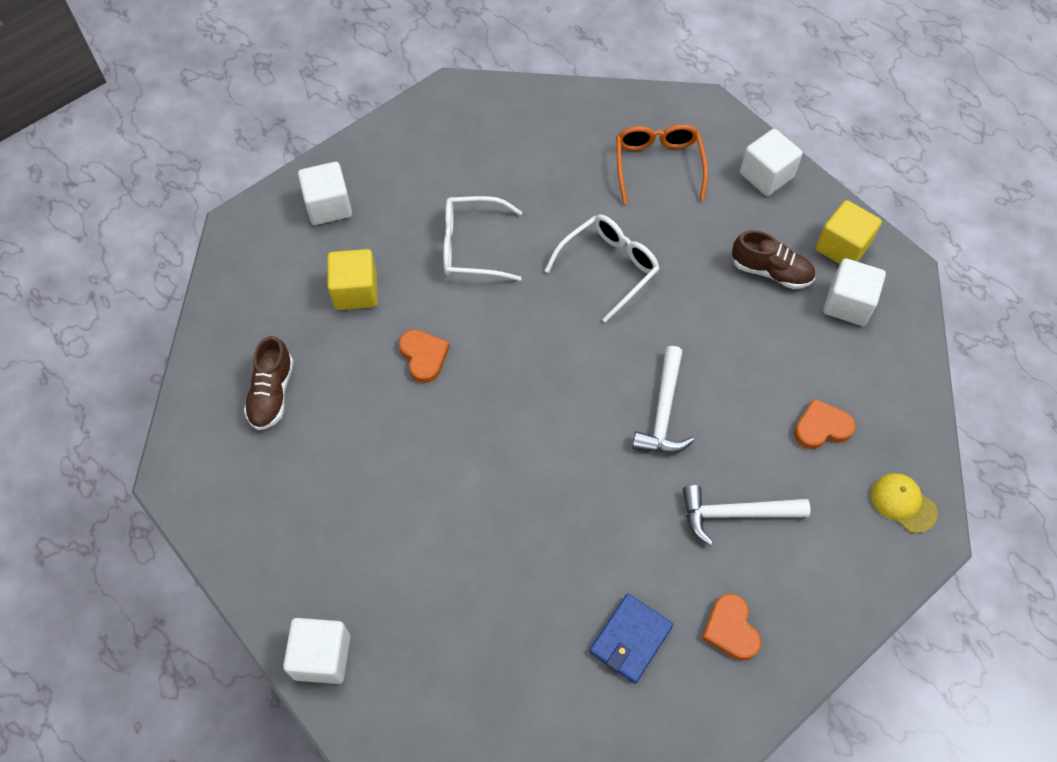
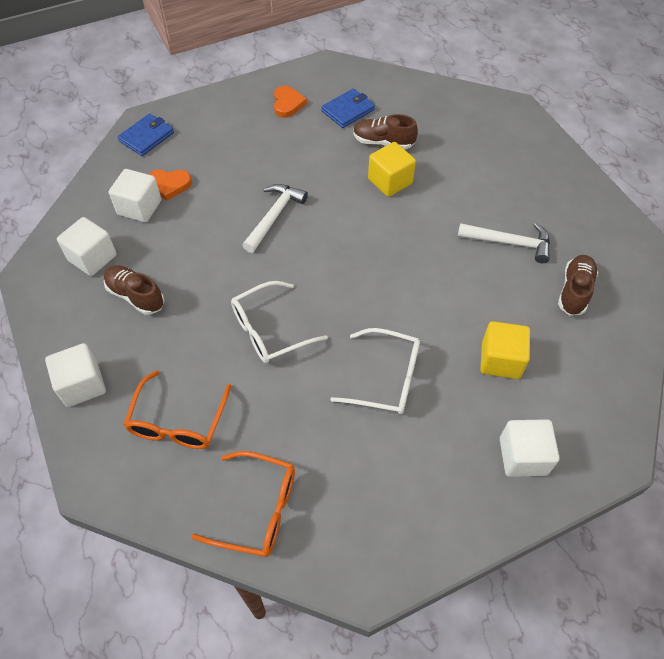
camera: 165 degrees left, 5 degrees down
(322, 657) = (536, 137): white cube -> white cube (139, 207)
(424, 356) = (447, 292): orange heart -> none
(556, 117) = (257, 509): none -> orange glasses
(557, 582) = (383, 142): none -> brown shoe
(735, 514) = (255, 152): white hammer -> white hammer (509, 243)
(842, 247) = (64, 302): yellow cube -> yellow cube (390, 181)
(903, 503) = (147, 137): yellow cap -> blue wallet

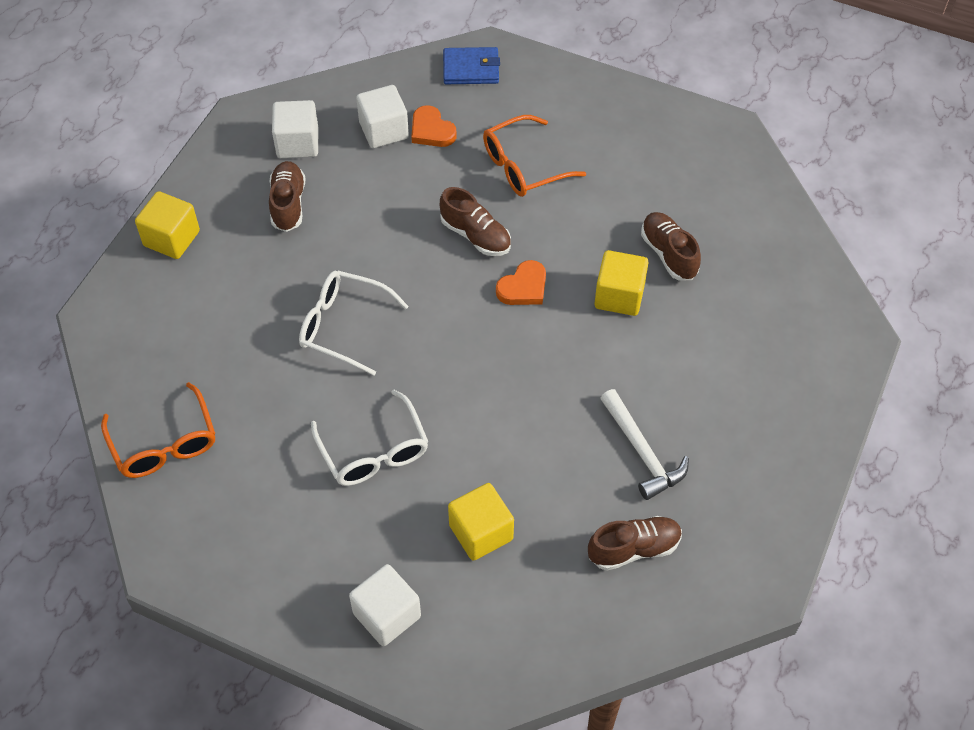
camera: 50 degrees right, 0 degrees up
(82, 385) = (172, 238): white cube -> yellow cube
(178, 421) = (195, 329): orange glasses -> orange glasses (523, 166)
(274, 216) = (475, 235): white hammer -> brown shoe
(287, 104) = (634, 139): orange heart -> orange heart (523, 287)
(348, 110) = (681, 194): blue wallet -> none

